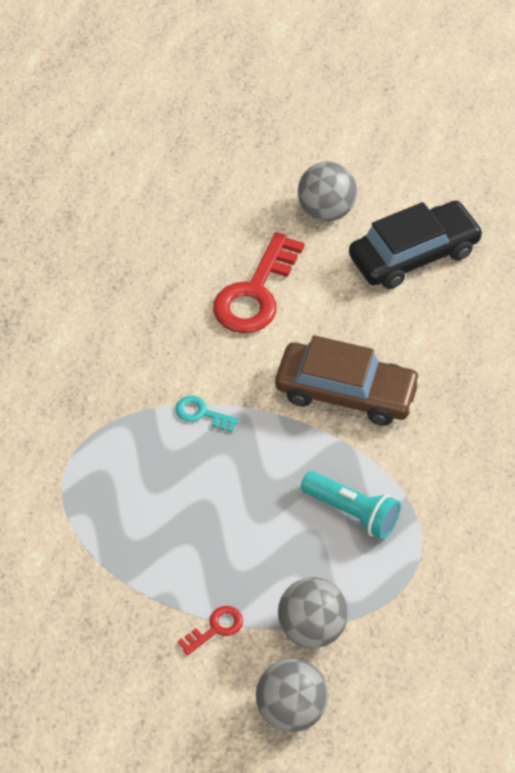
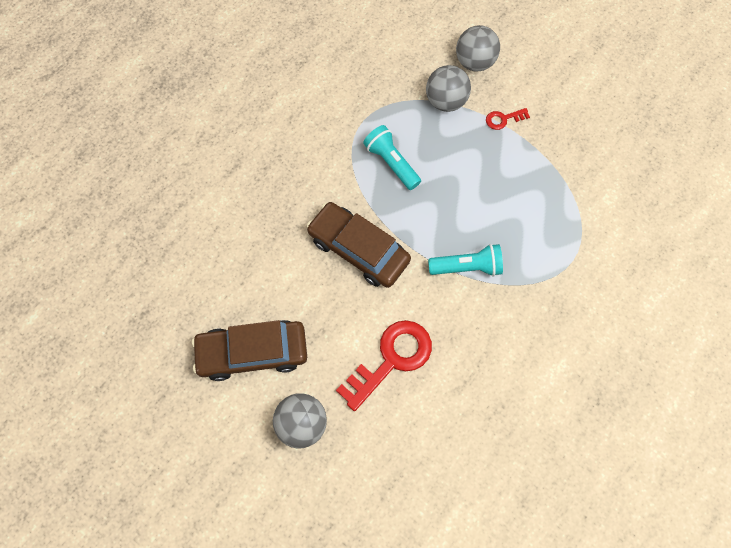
camera: 160 degrees left, 15 degrees up
(201, 413) = (467, 267): turquoise key -> turquoise flashlight
(414, 254) = (253, 352): black car -> brown car

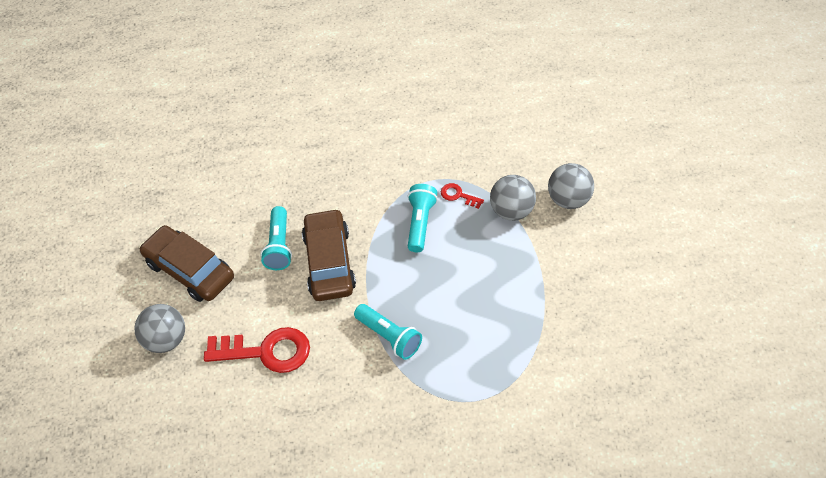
camera: 50 degrees right, 15 degrees down
(304, 270) = (279, 246): none -> turquoise flashlight
(503, 119) = (543, 257): red key -> red key (458, 195)

